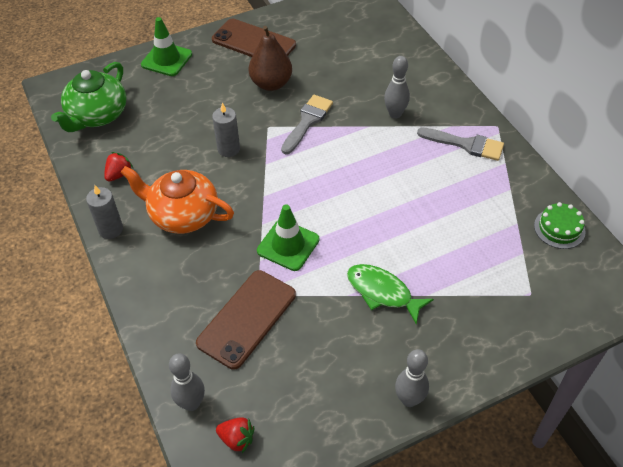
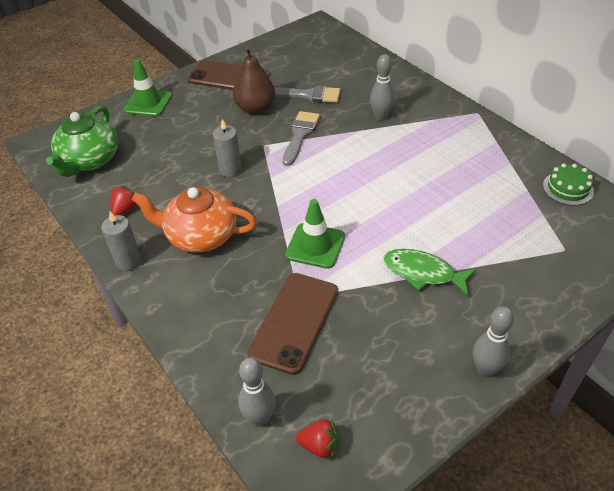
camera: 10 degrees left, 5 degrees down
(466, 144) = (455, 132): grey brush -> grey brush (308, 95)

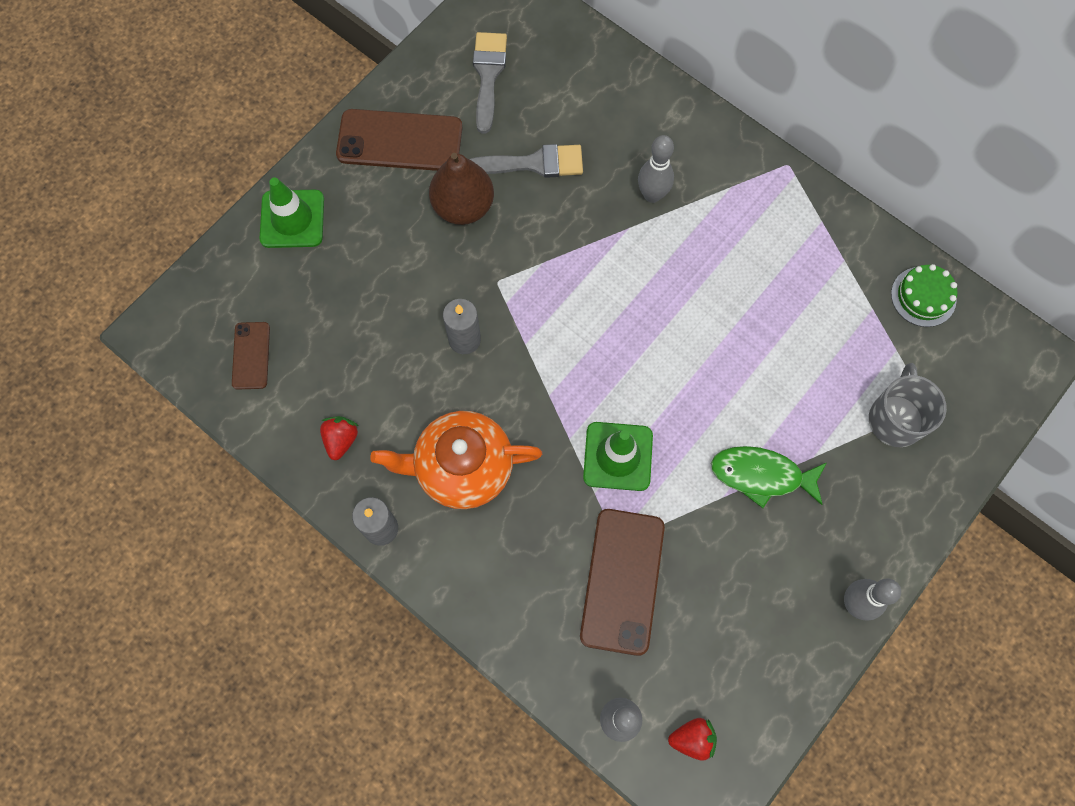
camera: 15 degrees left, 25 degrees up
(90, 160) = (251, 355): green teapot -> brown phone
(300, 135) = (545, 252): grey brush -> grey brush (488, 75)
(537, 254) = (895, 419): none -> grey mug

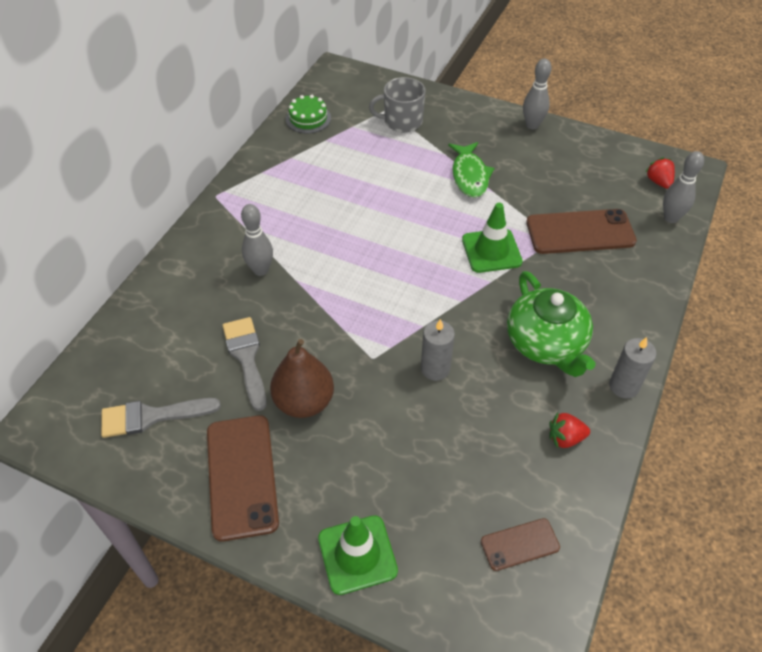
camera: 105 degrees left, 20 degrees down
(462, 467) = (546, 343): orange teapot -> green teapot

